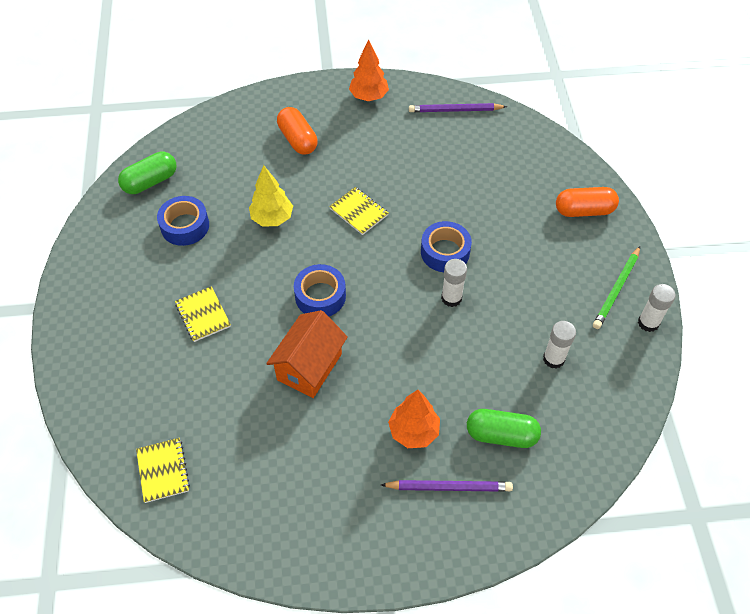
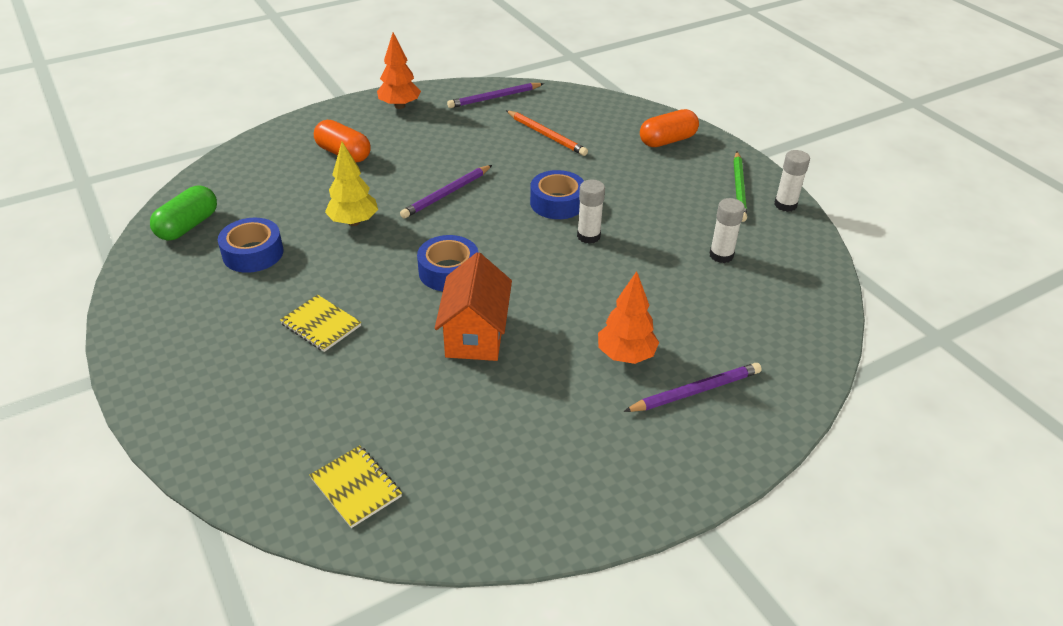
camera: 25 degrees left, 15 degrees down
(359, 212) = (446, 194): yellow notebook -> purple pencil
(477, 170) = (546, 135): none -> orange pencil
(501, 435) = (716, 330): green capsule -> none

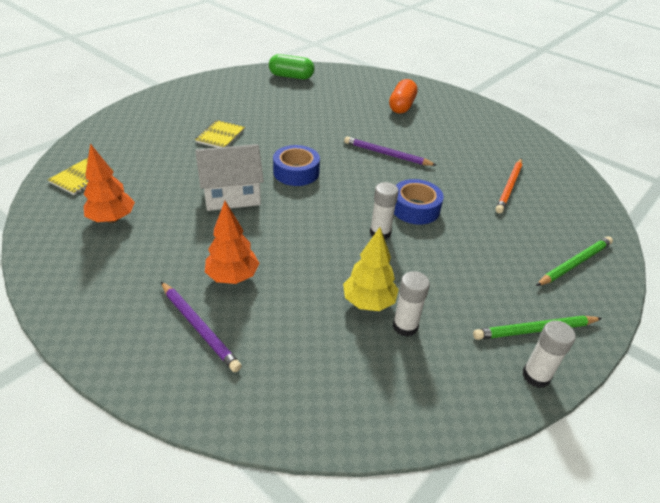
camera: 70 degrees right, 0 degrees up
(253, 253) = (277, 100): blue tape -> none
(353, 222) = (329, 125): yellow tree -> yellow tree (368, 302)
(399, 106) = (481, 114): orange tree -> orange tree (112, 219)
(475, 335) = (232, 196): orange house -> white house
(494, 98) = (538, 152): purple pencil -> none
(667, 141) = (574, 263): orange capsule -> green pencil

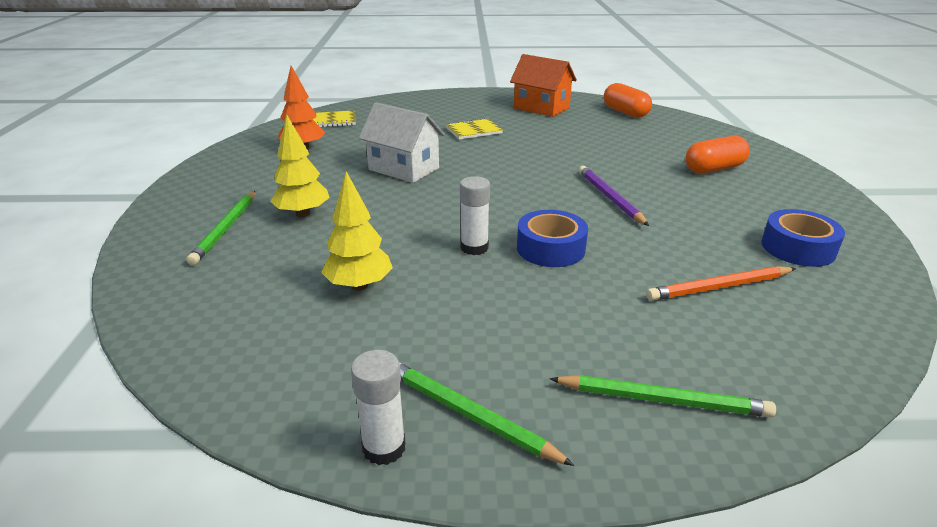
camera: 50 degrees right, 10 degrees down
(199, 327) = (226, 229): purple pencil -> green pencil
(232, 93) = (541, 108): none -> orange house
(232, 277) = (303, 214): orange tree -> yellow tree
(291, 76) = (625, 112): green capsule -> orange capsule
(296, 172) = (488, 175): blue tape -> blue tape (798, 248)
(405, 326) = (352, 320): white glue stick -> none

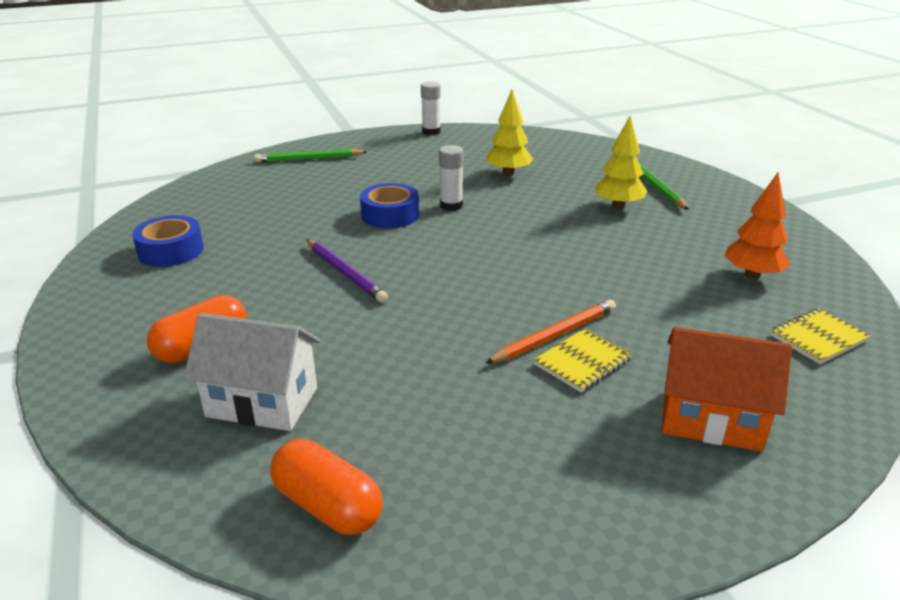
camera: 160 degrees right, 0 degrees up
(403, 169) = (595, 268): white house -> white house (262, 402)
(469, 414) = (401, 143): green pencil -> none
(541, 108) = (516, 478): orange house -> orange house (711, 419)
(719, 287) = (257, 210): orange pencil -> orange pencil (555, 335)

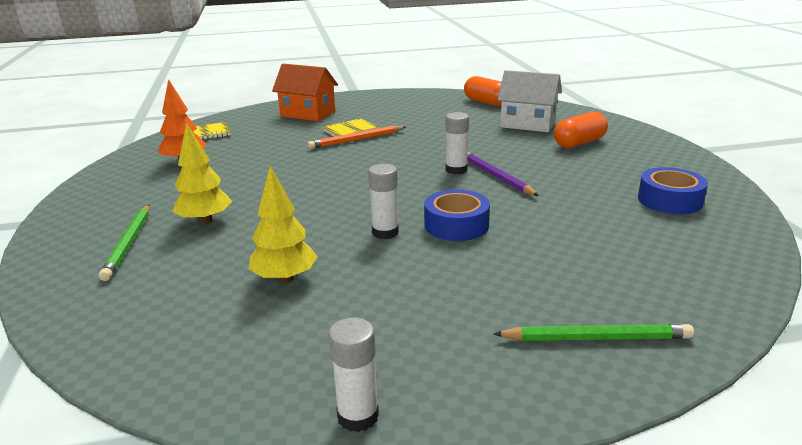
camera: 170 degrees left, 5 degrees down
(393, 280) = (456, 170): none -> white glue stick

